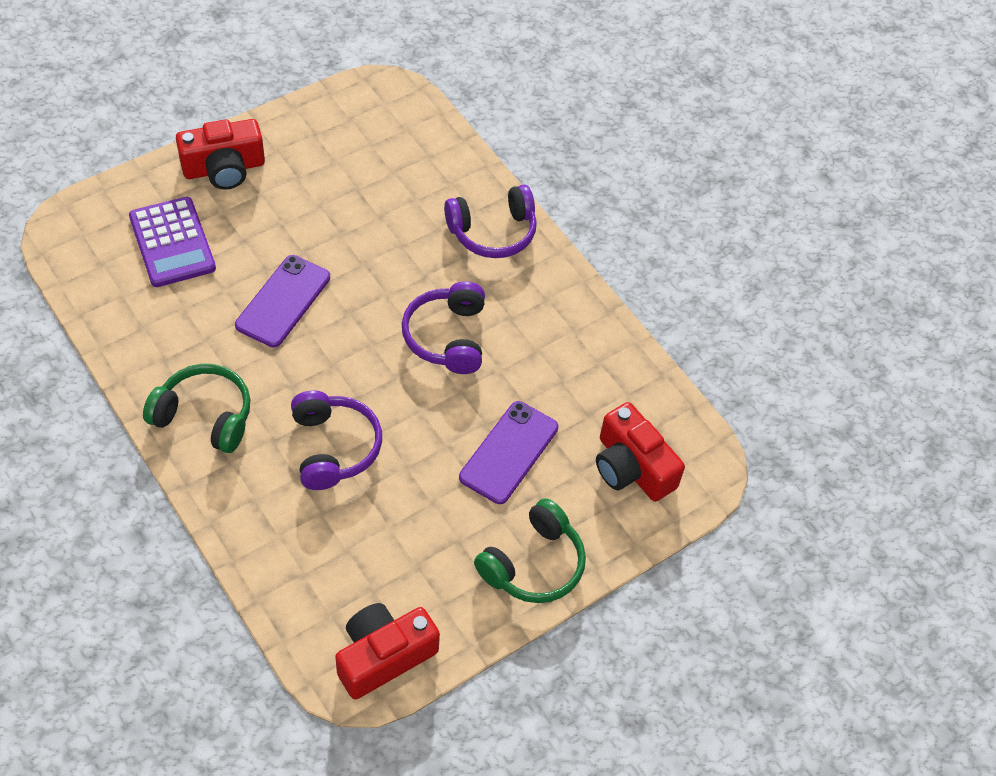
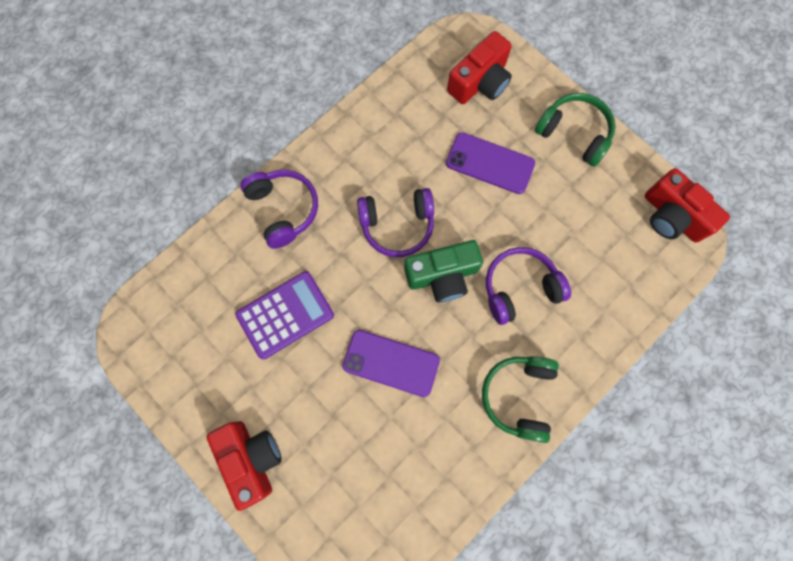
camera: 95 degrees left, 20 degrees up
(172, 243) = (348, 480): purple calculator -> purple calculator (285, 315)
(372, 370) = (442, 275): none -> green camera

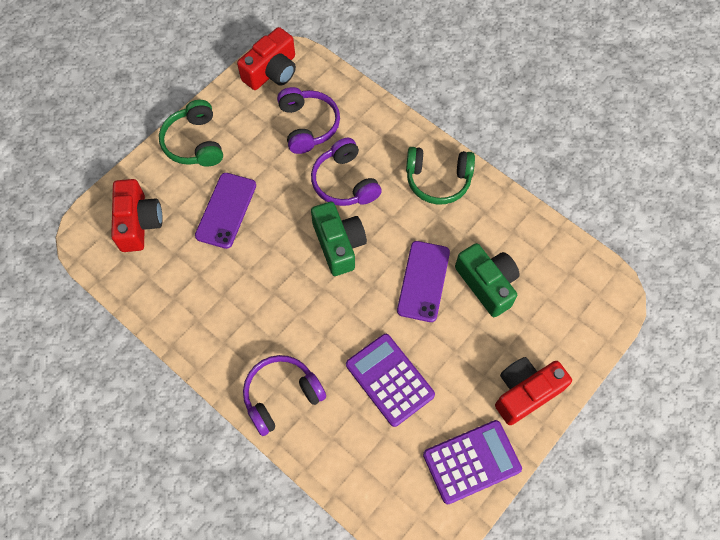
camera: 95 degrees left, 10 degrees down
(189, 388) = (471, 462): none -> purple calculator
(381, 435) = (487, 284): none -> green camera
(397, 225) = (292, 286): purple headphones -> purple headphones (308, 125)
(480, 82) = (138, 222): red camera -> red camera turned 45 degrees clockwise
(574, 133) = (194, 143): green headphones -> green headphones turned 45 degrees counterclockwise

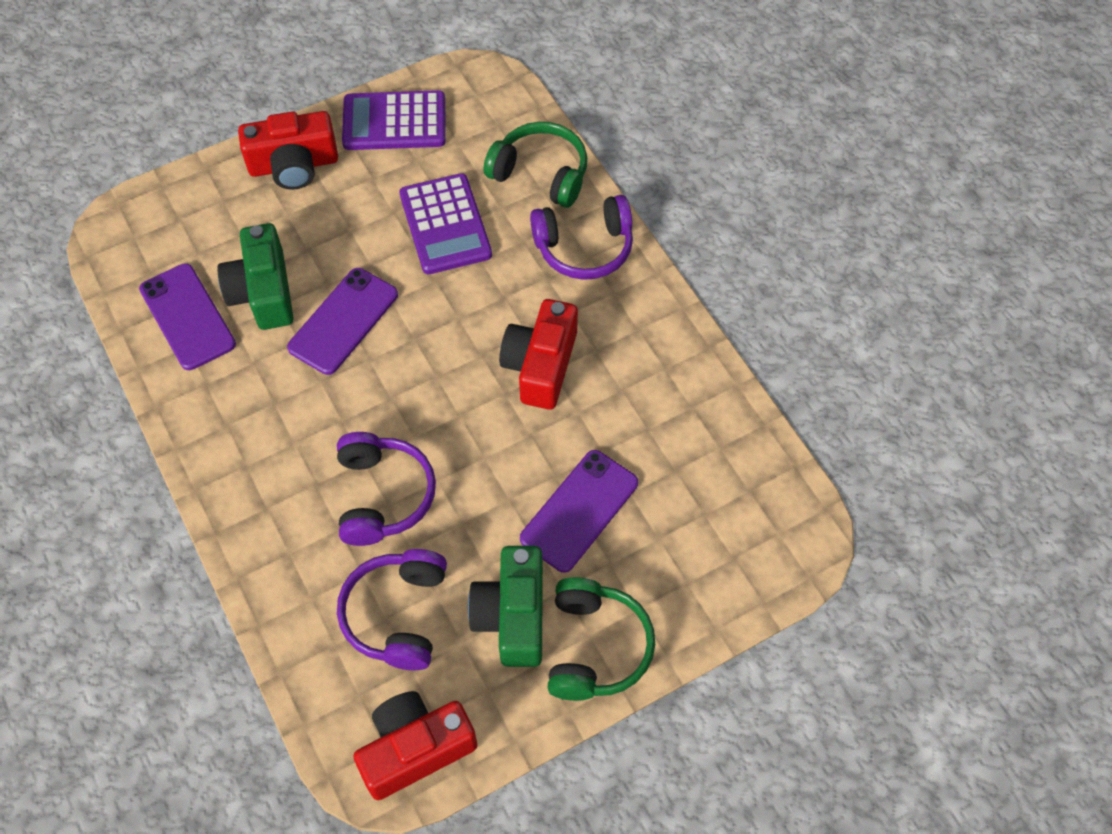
camera: 160 degrees left, 5 degrees down
(138, 222) = (719, 535): red camera -> red camera (540, 365)
(338, 244) = (434, 406): green camera -> green camera (512, 615)
(438, 180) = (244, 452): green headphones -> green headphones (541, 174)
(524, 250) = (187, 317): none -> purple phone

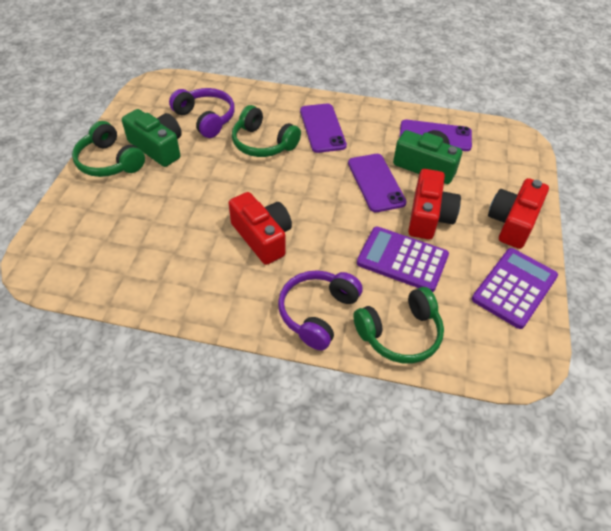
camera: 130 degrees right, 10 degrees down
(383, 495) = (263, 143): purple headphones -> green headphones
(415, 749) = (150, 95): red camera -> red camera (429, 216)
(579, 510) = (170, 197): purple phone -> purple phone (322, 128)

